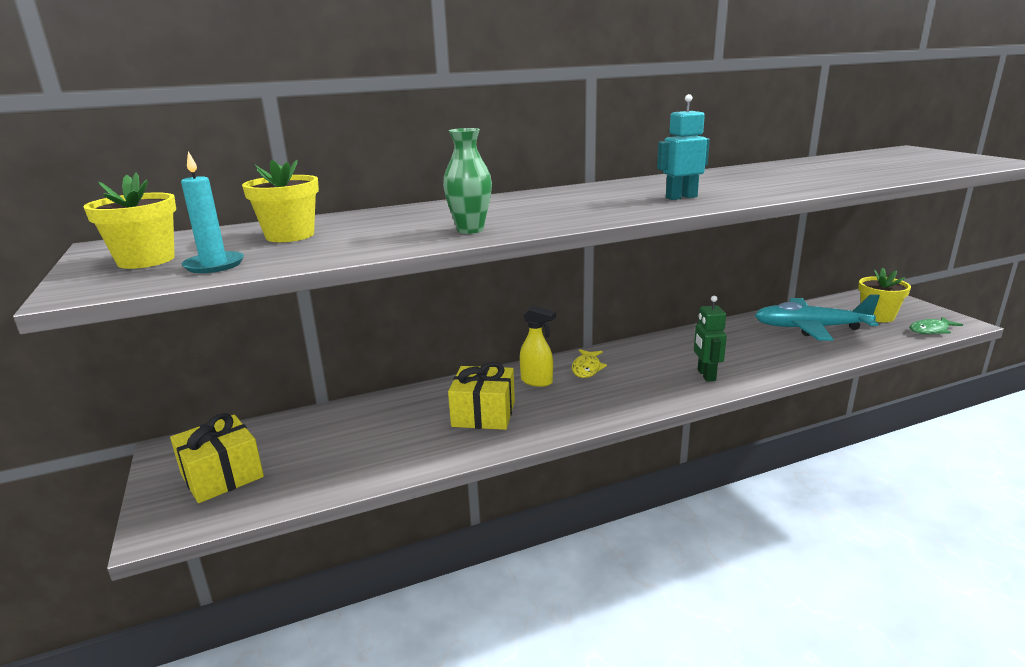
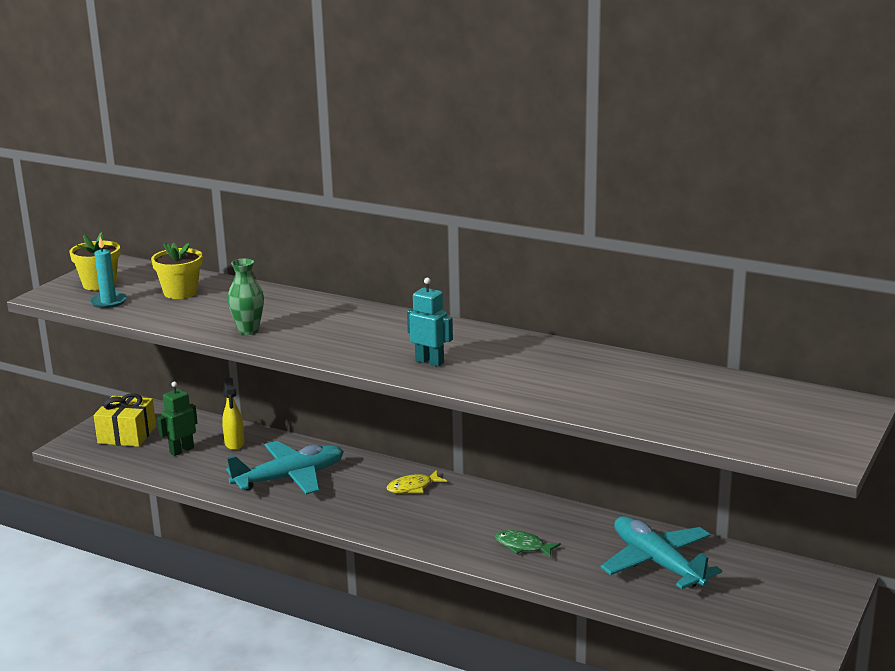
camera: 50 degrees right, 0 degrees up
(483, 414) = (290, 478): yellow gift -> turquoise plane
(537, 381) = (363, 477): yellow spray bottle -> yellow spray bottle (234, 444)
(706, 375) = (469, 540): green robot -> green robot (181, 450)
(877, 316) = (753, 593): yellow flower pot -> none
(931, 330) = (754, 631): green fish -> green fish (522, 546)

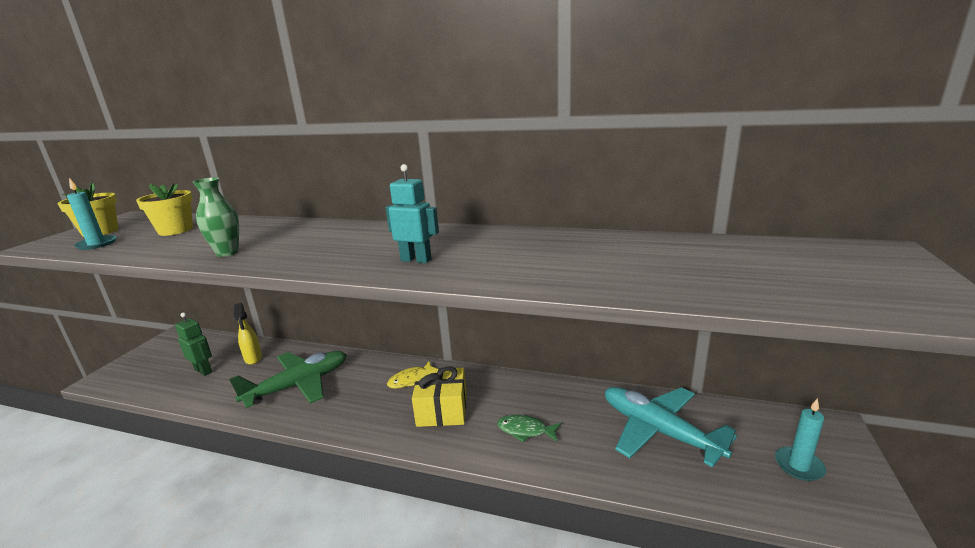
camera: 10 degrees left, 0 degrees up
(127, 435) = (158, 362): yellow gift -> yellow gift (442, 410)
(181, 450) = (204, 371): green robot -> green robot turned 90 degrees clockwise
(290, 478) = (299, 385): turquoise plane -> green plane
(773, 604) = (799, 466): none -> turquoise candle

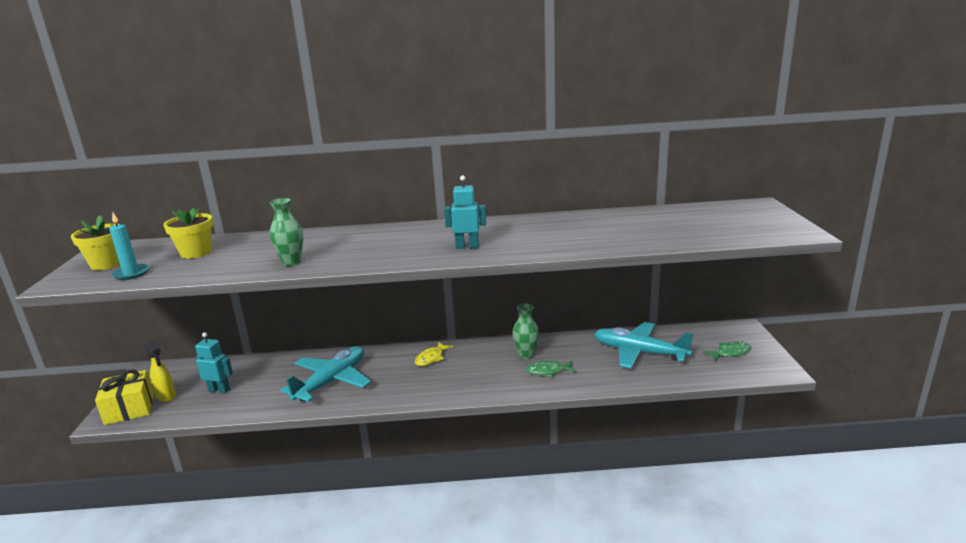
camera: 20 degrees left, 0 degrees up
(204, 371) = (219, 390): green robot -> turquoise robot
(253, 358) = (262, 371): yellow spray bottle -> yellow spray bottle (166, 396)
(299, 385) = (331, 381): green plane -> turquoise plane
(442, 410) = (474, 372): yellow gift -> yellow gift (129, 408)
(513, 400) = (526, 355): none -> green vase
(799, 466) = (730, 353): turquoise candle -> green fish

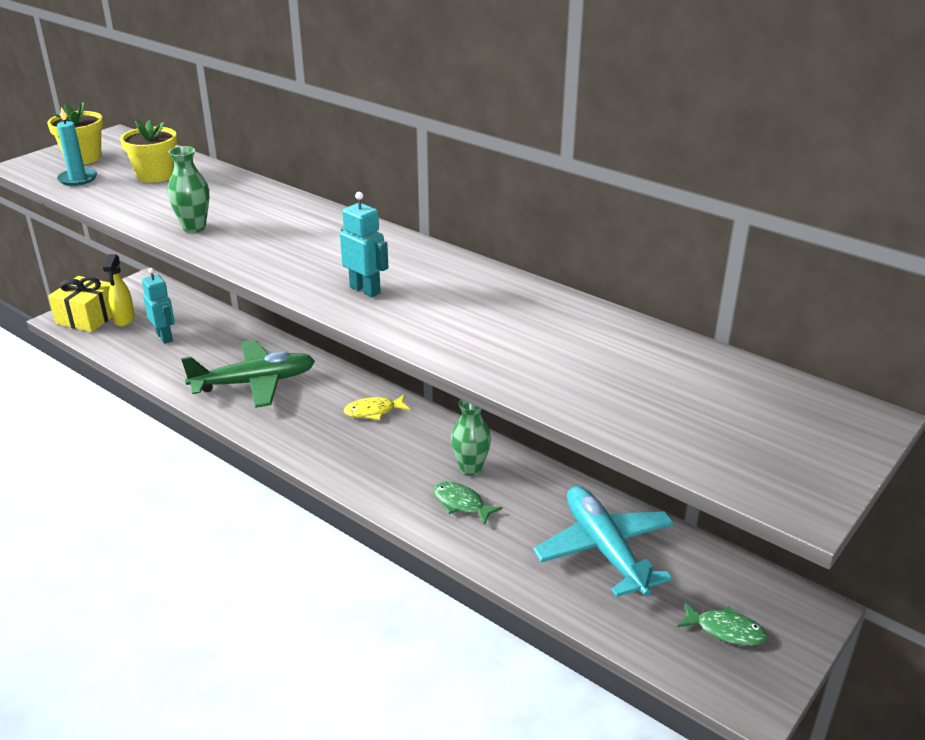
camera: 40 degrees right, 10 degrees up
(331, 381) = (254, 383): turquoise plane -> green plane

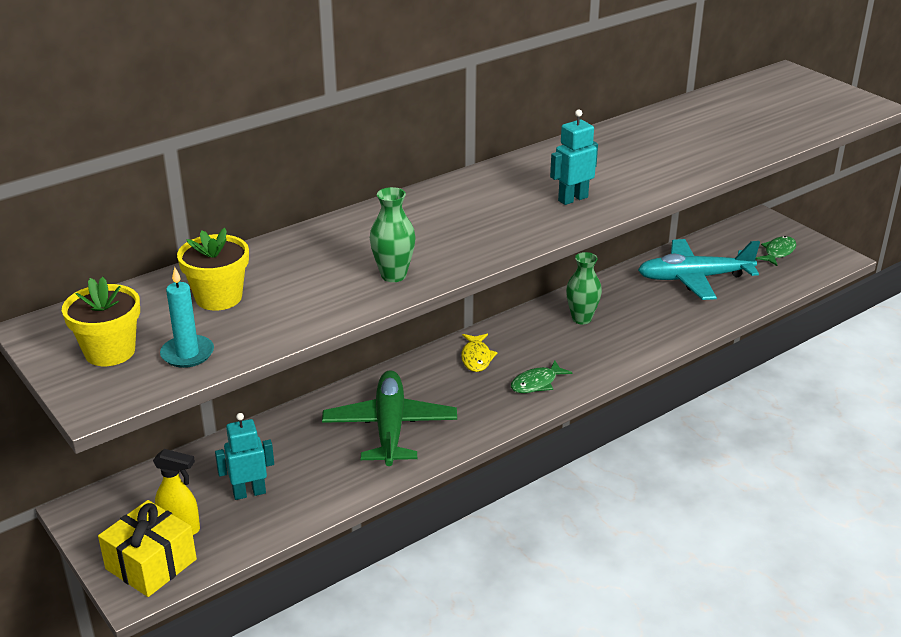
camera: 75 degrees left, 0 degrees up
(461, 504) = (627, 330): green fish -> green fish (536, 383)

